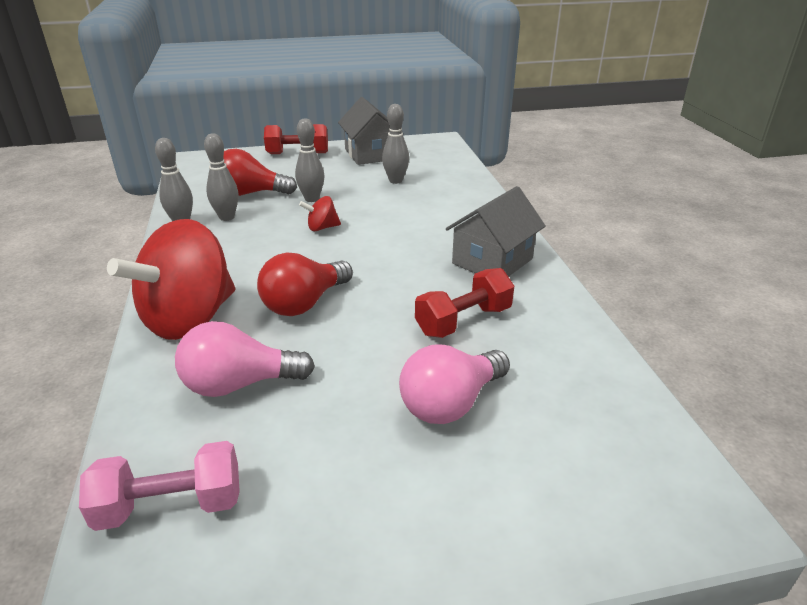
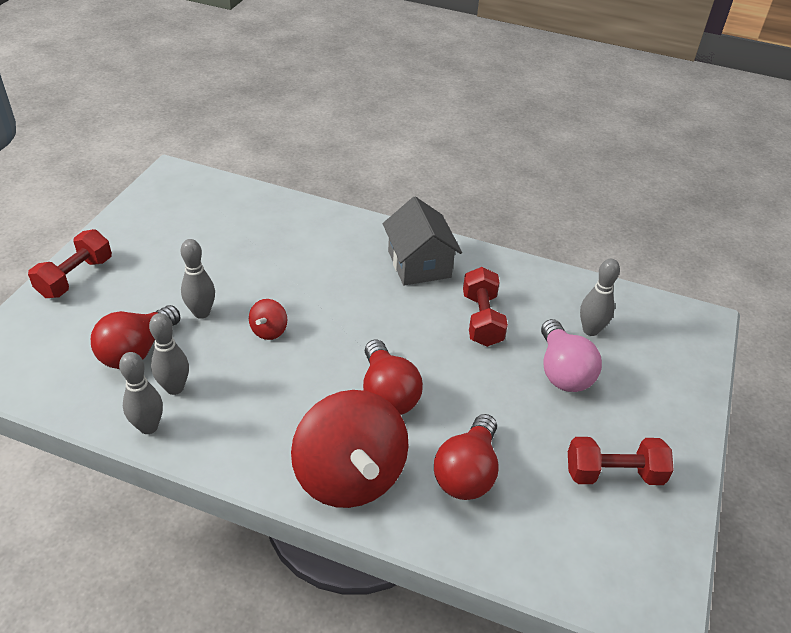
camera: 60 degrees left, 10 degrees up
(170, 505) = (572, 551): pink dumbbell -> none
(239, 384) = (467, 472): pink light bulb -> red light bulb
(319, 505) = (613, 474): none -> red dumbbell
(370, 154) = (146, 230): grey house -> none
(395, 181) = (226, 243): grey bowling pin -> grey bowling pin (590, 330)

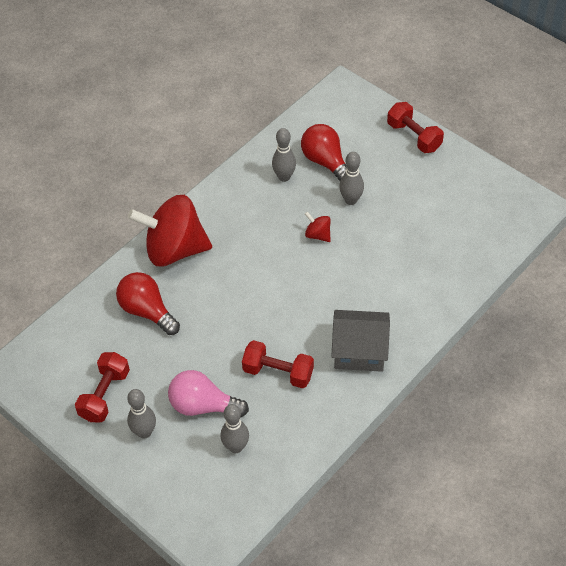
camera: 115 degrees right, 10 degrees up
(148, 427) = (257, 161): grey bowling pin -> grey bowling pin (144, 432)
(387, 393) = (230, 288): red light bulb -> none

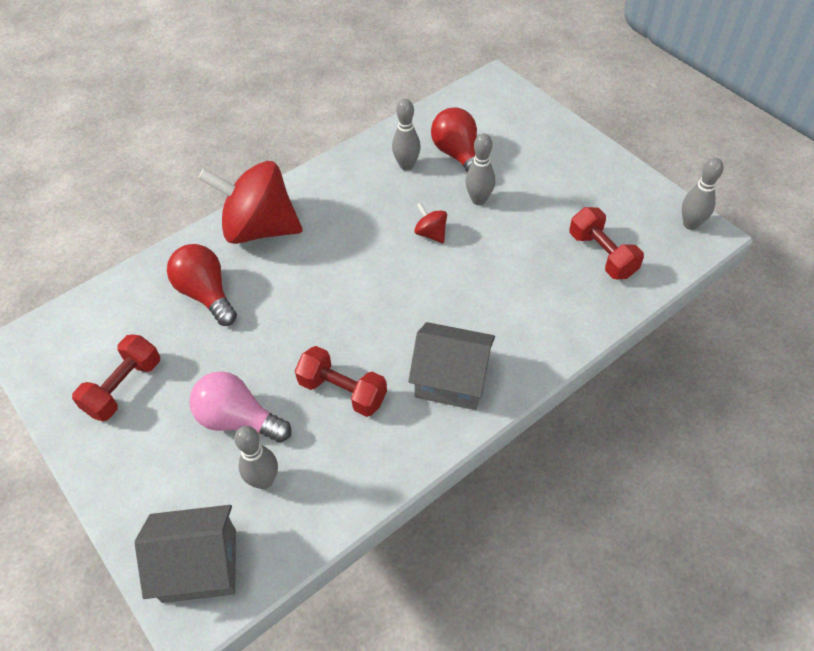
camera: 10 degrees right, 0 degrees up
(144, 432) = (156, 442): grey bowling pin -> grey bowling pin (690, 224)
(205, 512) = (199, 565): none -> grey house
(414, 137) = (567, 140): red dumbbell -> red dumbbell (602, 255)

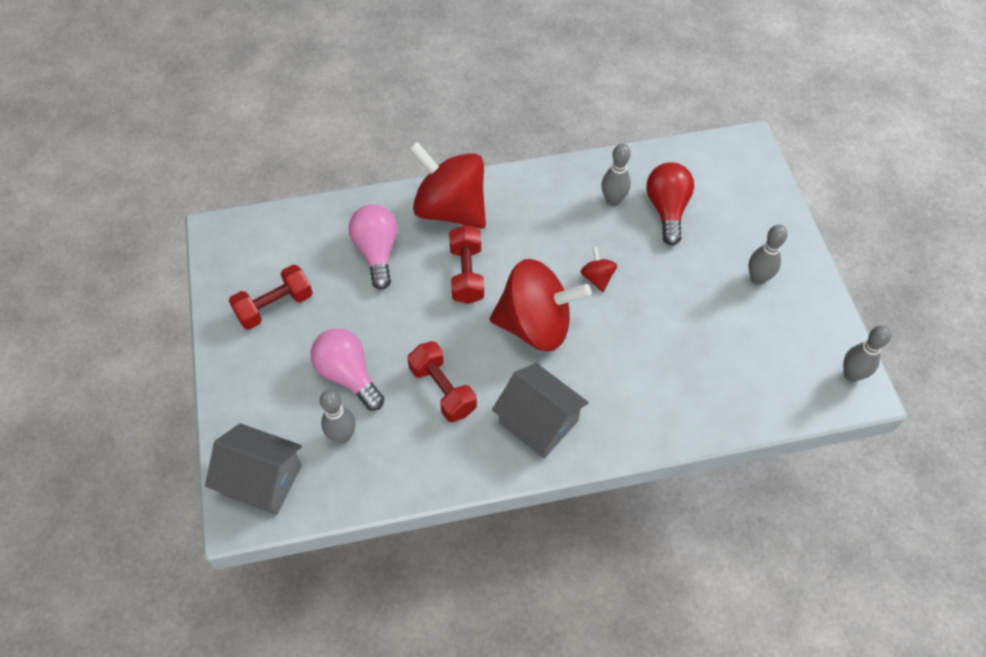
camera: 25 degrees right, 5 degrees up
(206, 294) = (377, 252): red light bulb -> pink light bulb
(398, 296) = (535, 325): none -> red spinning top
(478, 200) = (660, 263): grey bowling pin -> grey bowling pin (757, 278)
(602, 255) = (744, 367): red dumbbell -> red dumbbell (466, 274)

